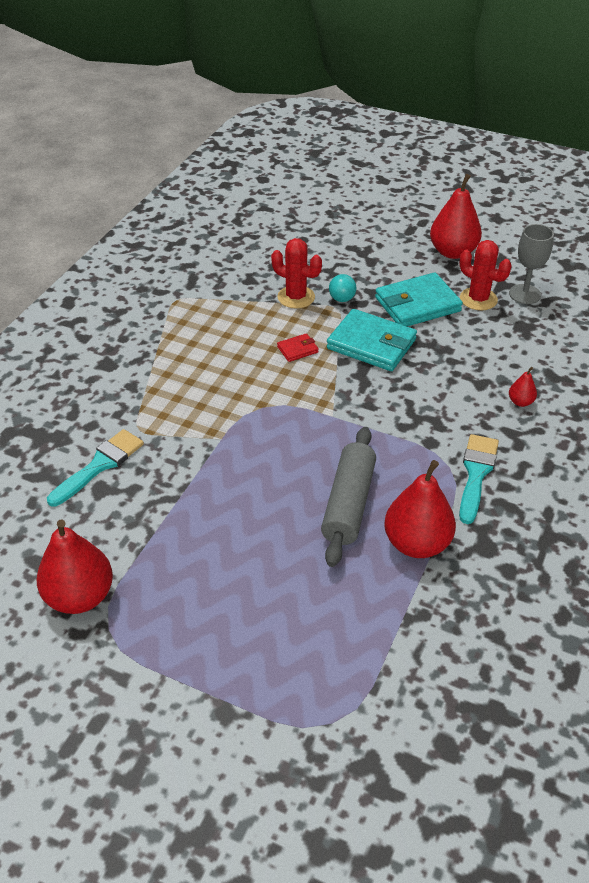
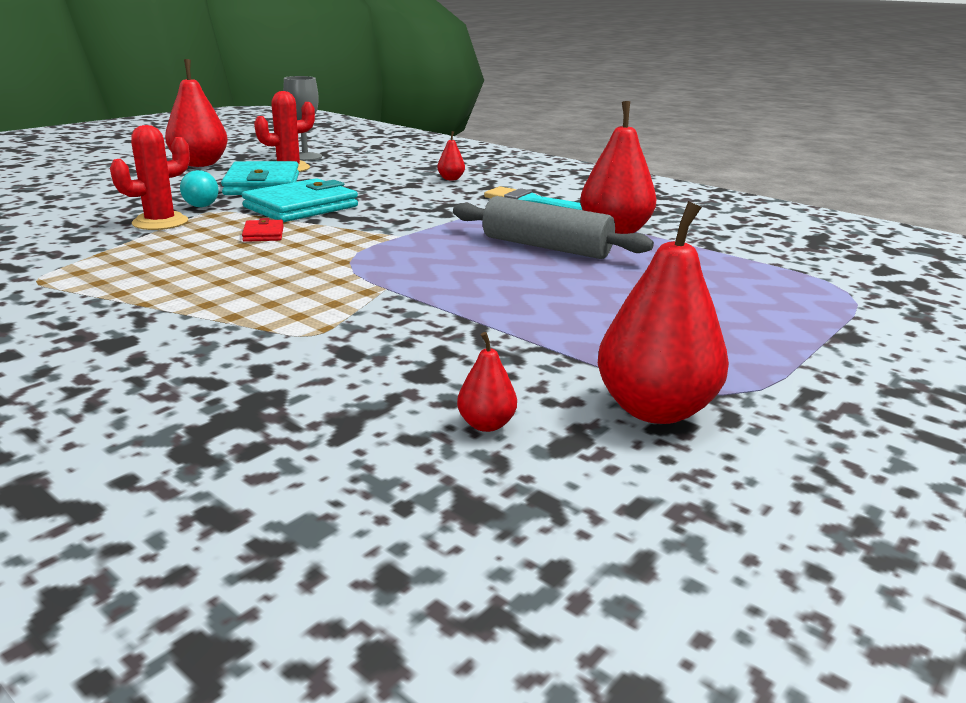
camera: 75 degrees left, 20 degrees down
(49, 526) = (486, 424): none -> red pear
(100, 465) = (369, 370): turquoise brush -> none

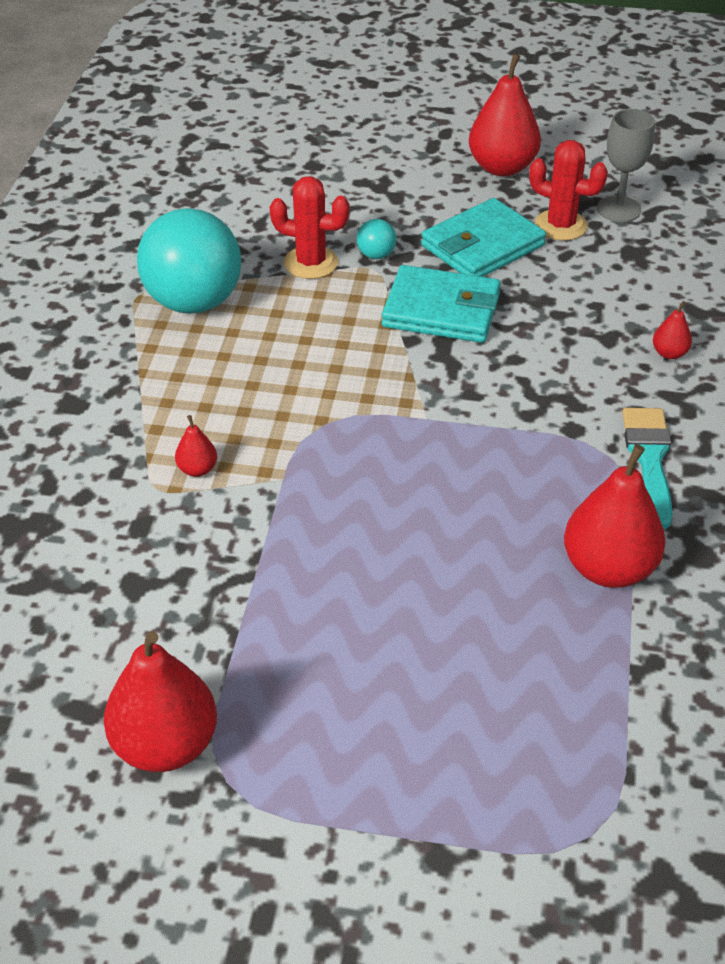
camera: 60 degrees right, 20 degrees up
(103, 264) = (194, 302): none -> turquoise ball
(263, 234) = (342, 335): red wallet -> none
(486, 424) = (79, 654): red pear -> red pear (197, 469)
(546, 247) = (496, 534): grey rolling pin -> none

